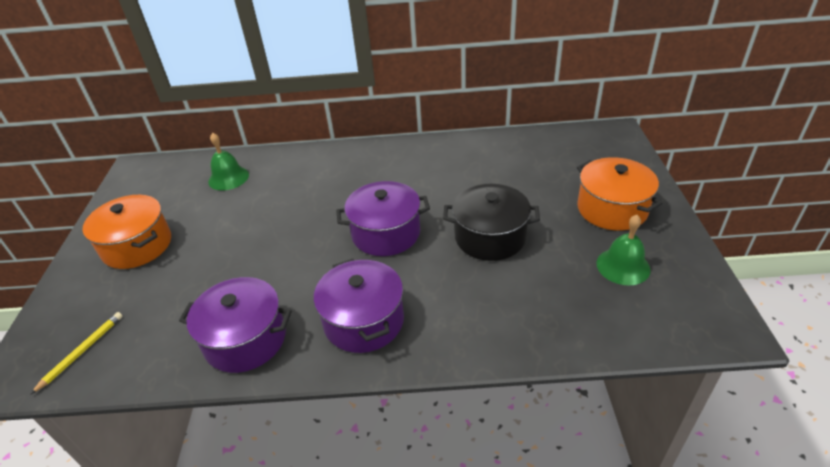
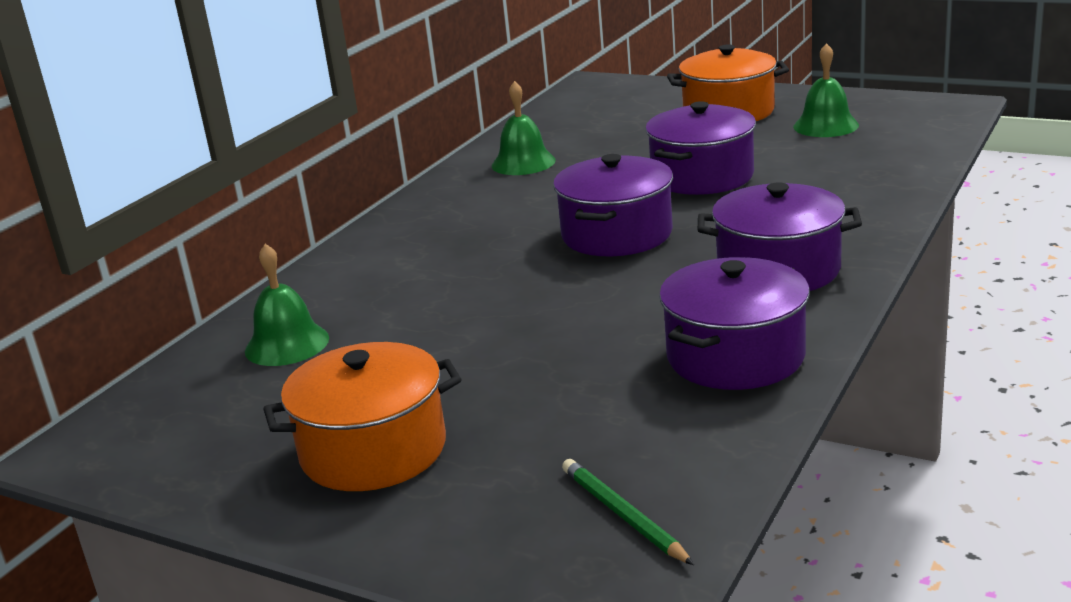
camera: 60 degrees left, 15 degrees down
(82, 352) = (623, 515): yellow pencil -> green pencil
(468, 159) = (523, 163): none -> green bell
(490, 237) = (702, 176): black pot -> purple pot

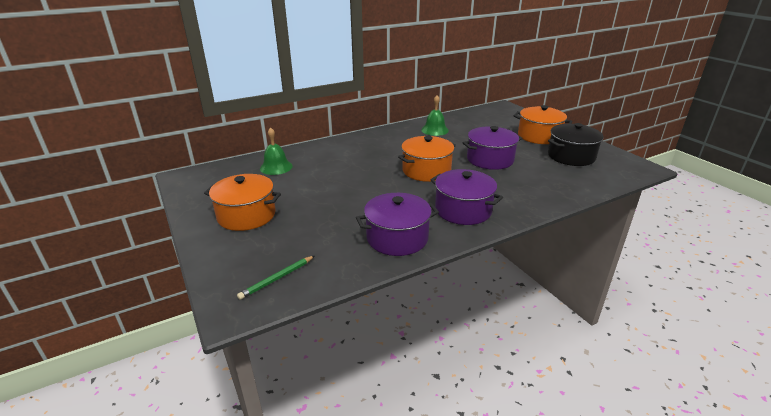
camera: 30 degrees right, 5 degrees up
(617, 234) = (426, 170): purple pot -> orange pot
(623, 515) = (277, 278): green pencil -> green pencil turned 135 degrees counterclockwise
(825, 126) = (571, 156): green bell -> black pot

